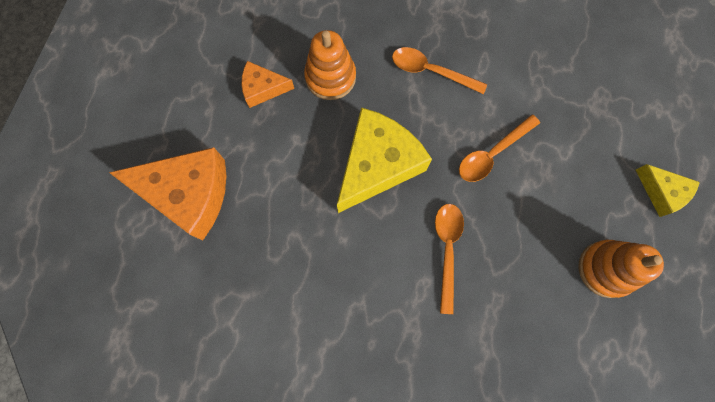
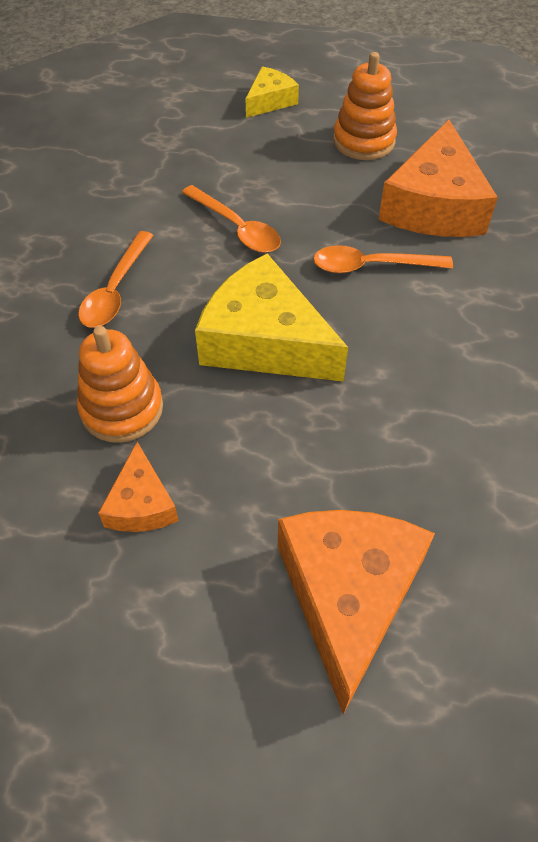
camera: 95 degrees left, 20 degrees down
(518, 315) = (434, 205): none -> orange cheese

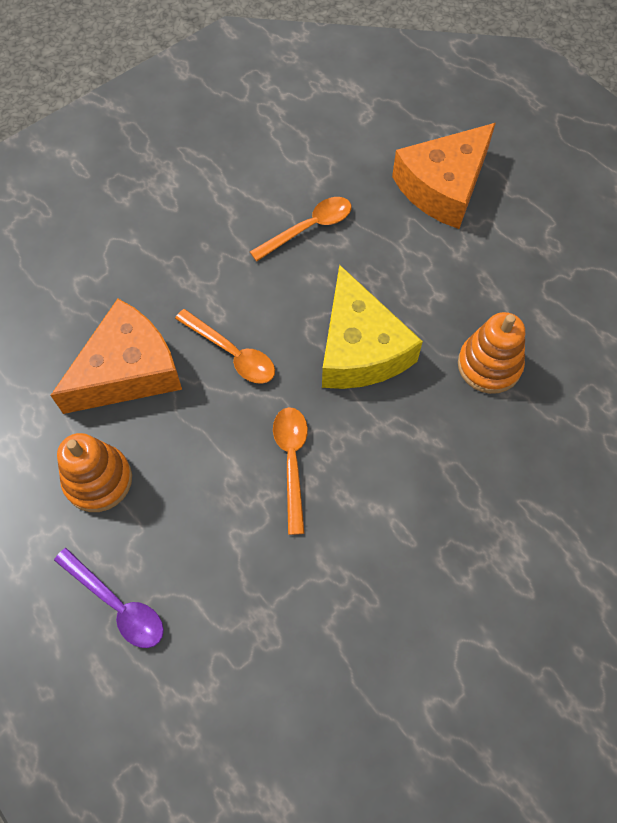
camera: 140 degrees left, 10 degrees up
(115, 290) = (429, 468): orange spoon -> orange spoon (308, 228)
(141, 503) = (516, 298): orange cheese -> none
(270, 101) = (117, 604): yellow cheese -> purple spoon

